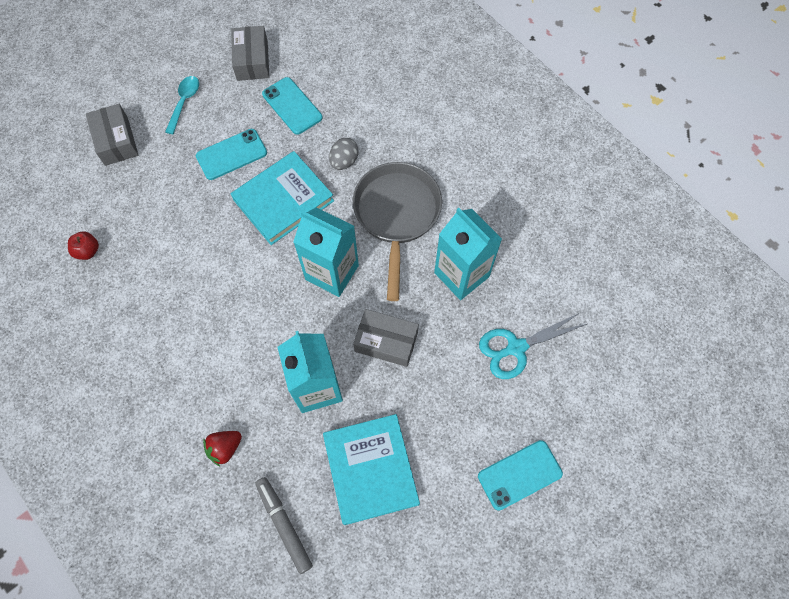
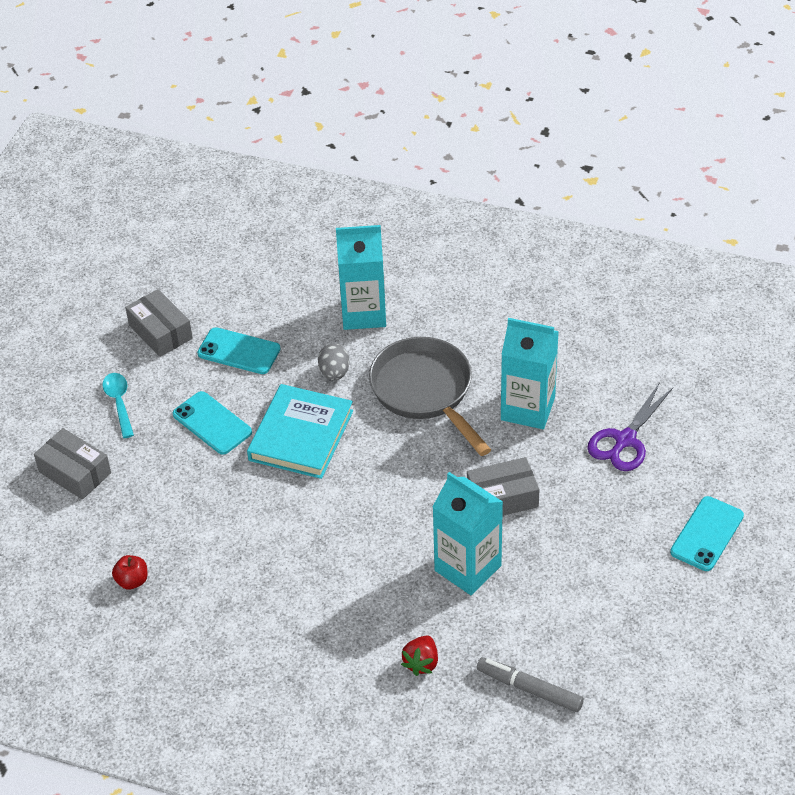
camera: 30 degrees left, 20 degrees down
(231, 154) = (212, 423): turquoise phone -> turquoise phone turned 75 degrees counterclockwise
(332, 272) = (402, 470): turquoise carton -> turquoise carton (363, 313)
(370, 469) = (572, 603): turquoise book -> none
(516, 348) = (625, 440): turquoise scissors -> purple scissors

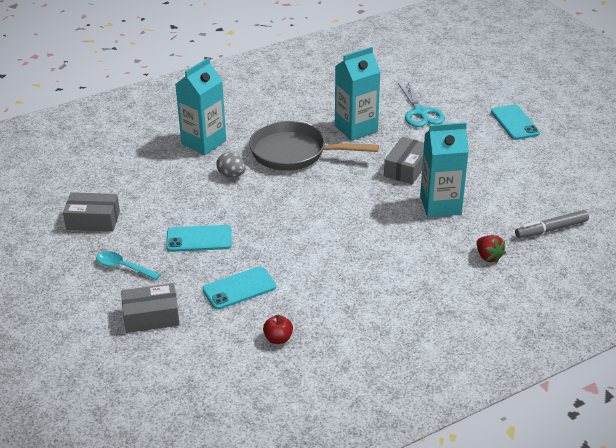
camera: 50 degrees left, 10 degrees down
(239, 351) = (159, 199): turquoise phone -> turquoise phone (239, 288)
(301, 435) = (260, 211): turquoise book -> none
(625, 440) = (420, 112): purple scissors -> turquoise scissors

